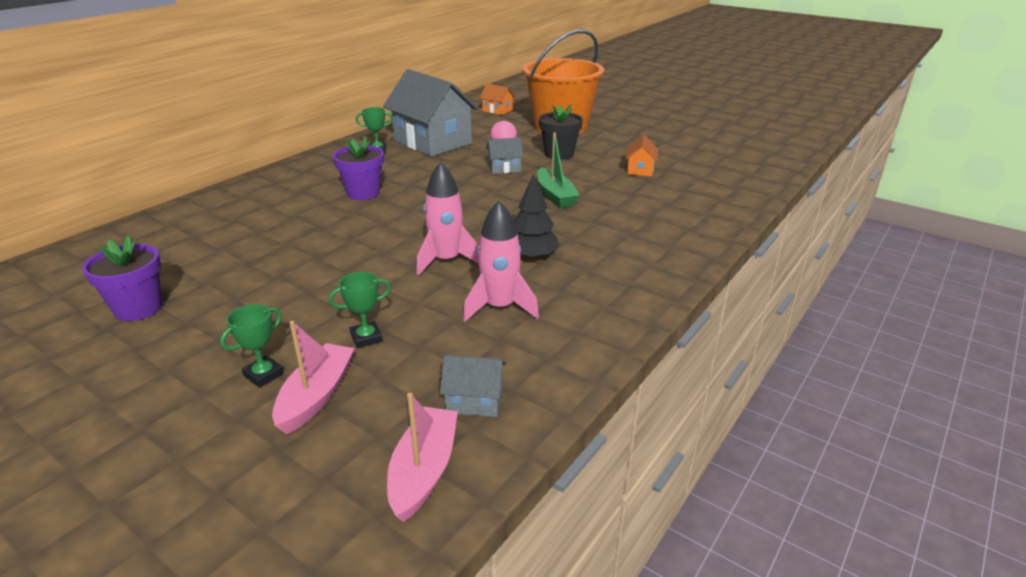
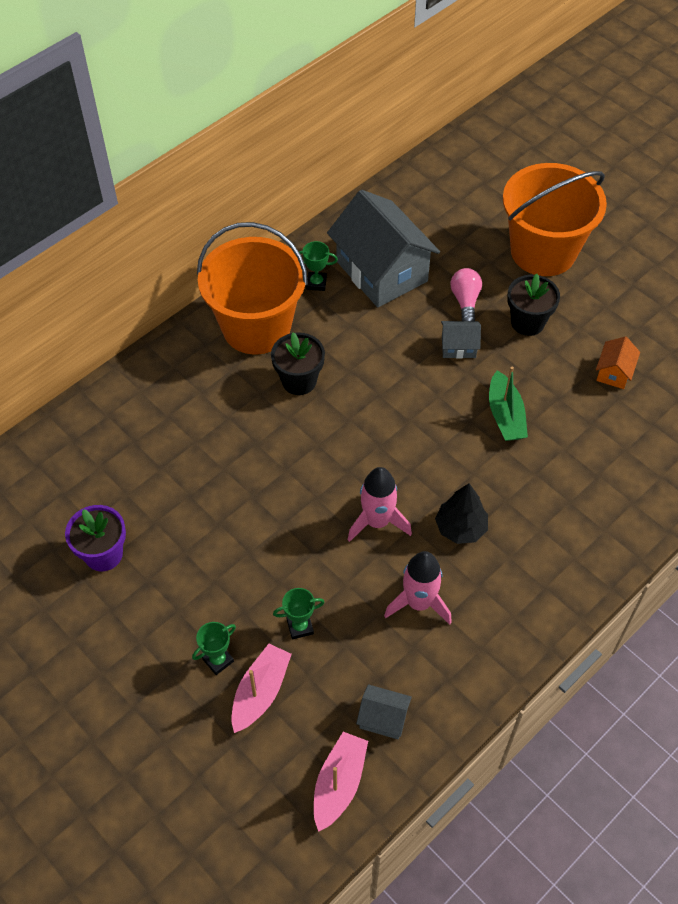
camera: 10 degrees right, 25 degrees up
(324, 172) = (256, 327): none -> orange bucket
(363, 193) = (299, 381): purple flower pot -> black flower pot
(497, 110) = (470, 194): orange house -> none

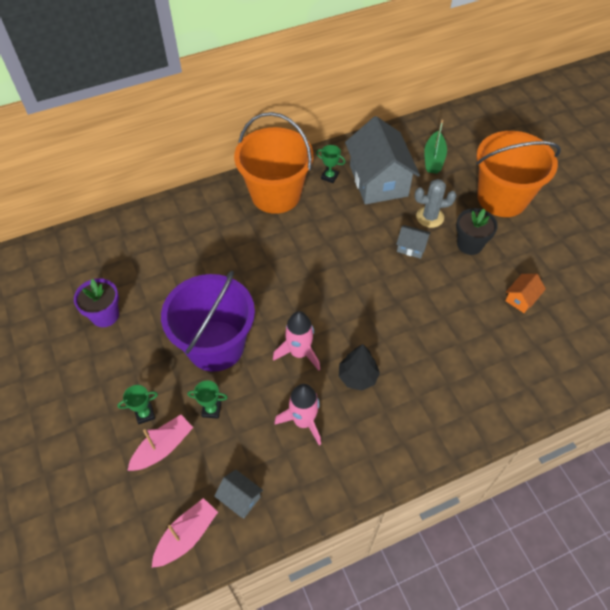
camera: 20 degrees right, 0 degrees up
(268, 546) = (215, 345): none -> purple bucket
(299, 381) = (288, 238): black flower pot -> none
(465, 301) = (430, 217): pink light bulb -> grey cactus
(505, 415) = (425, 306): green boat -> green boat (433, 158)

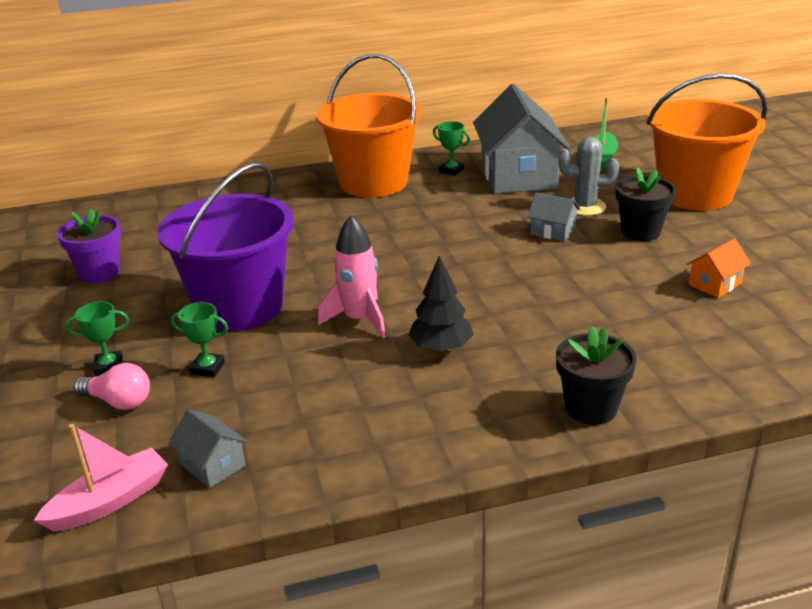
camera: 10 degrees right, 25 degrees down
(163, 447) = (119, 402): pink boat -> pink light bulb
(303, 421) = (342, 388): pink rocket -> none
(457, 426) = (591, 408): none -> black flower pot

